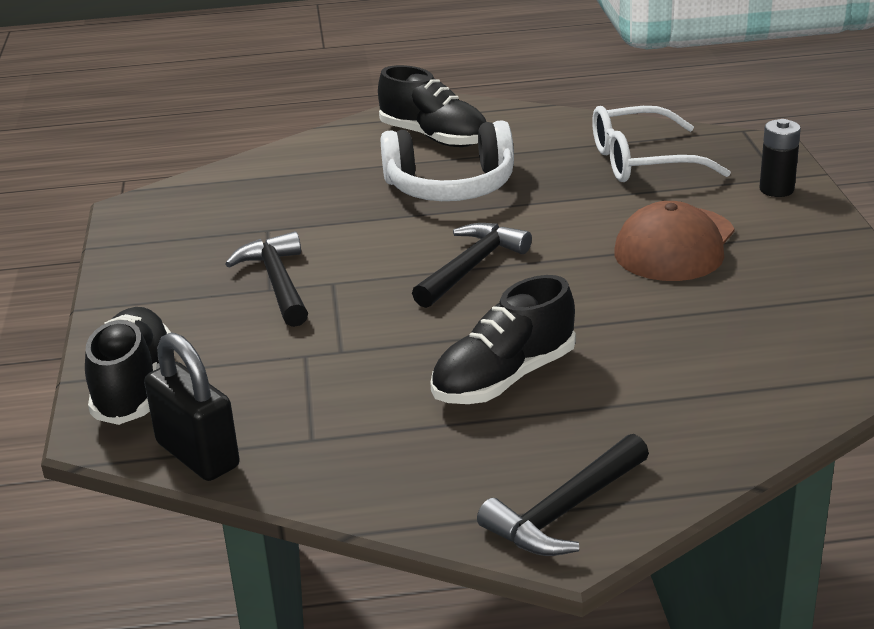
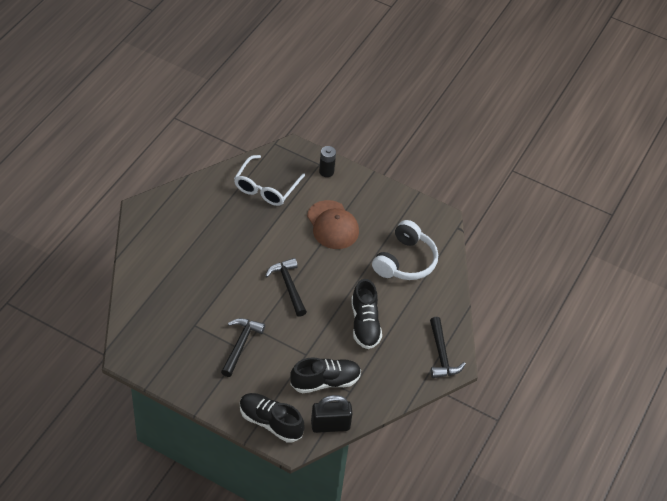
camera: 60 degrees left, 20 degrees up
(277, 283) = (240, 345): black hammer -> black hammer turned 90 degrees clockwise
(434, 137) = (174, 229): black shoe -> black shoe (325, 381)
(450, 187) = (222, 252): white headphones -> white headphones (405, 261)

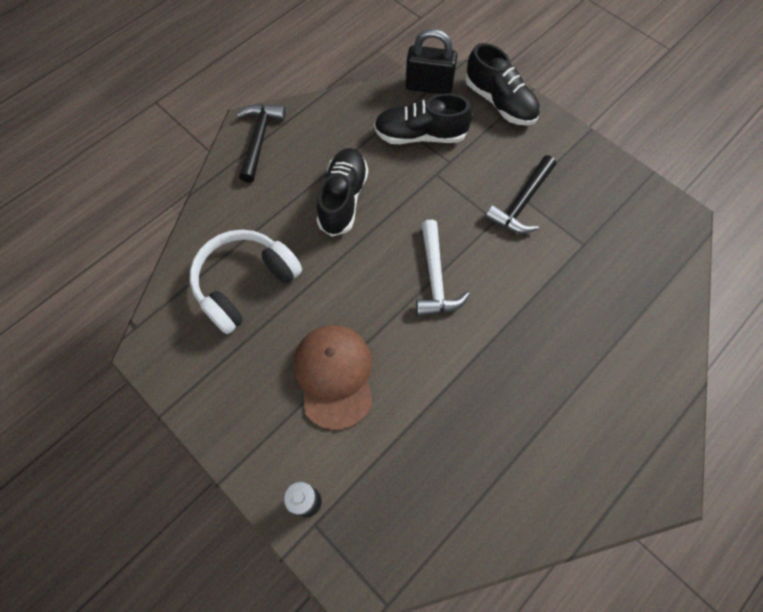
camera: 160 degrees left, 15 degrees up
(266, 188) = (429, 486): white glasses -> none
(288, 286) = (435, 277): black hammer -> white hammer

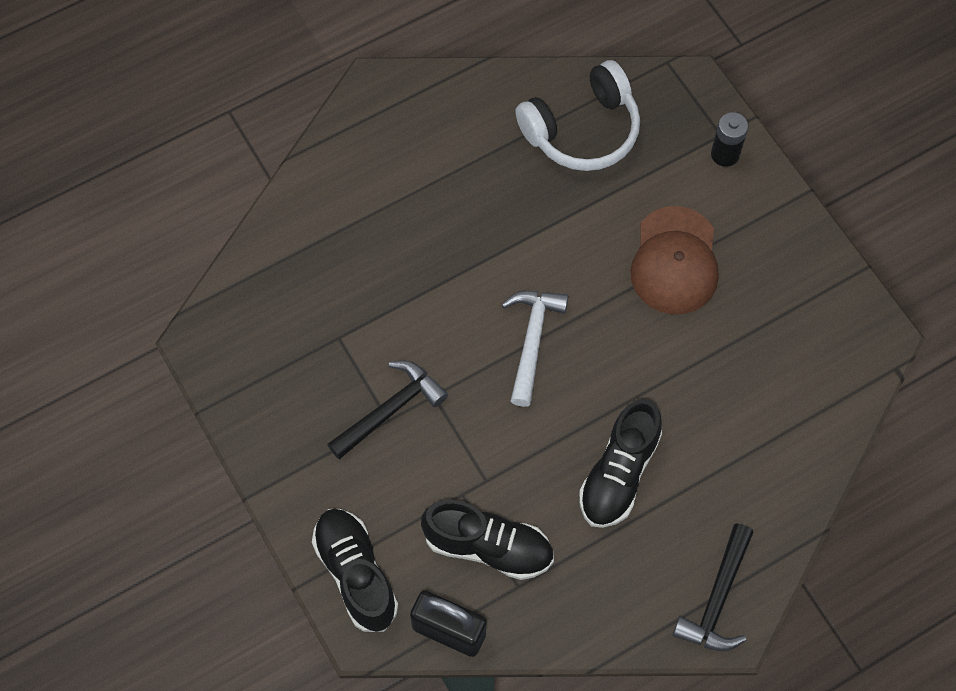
camera: 165 degrees left, 0 degrees up
(245, 283) = (761, 389): white headphones -> white headphones (582, 130)

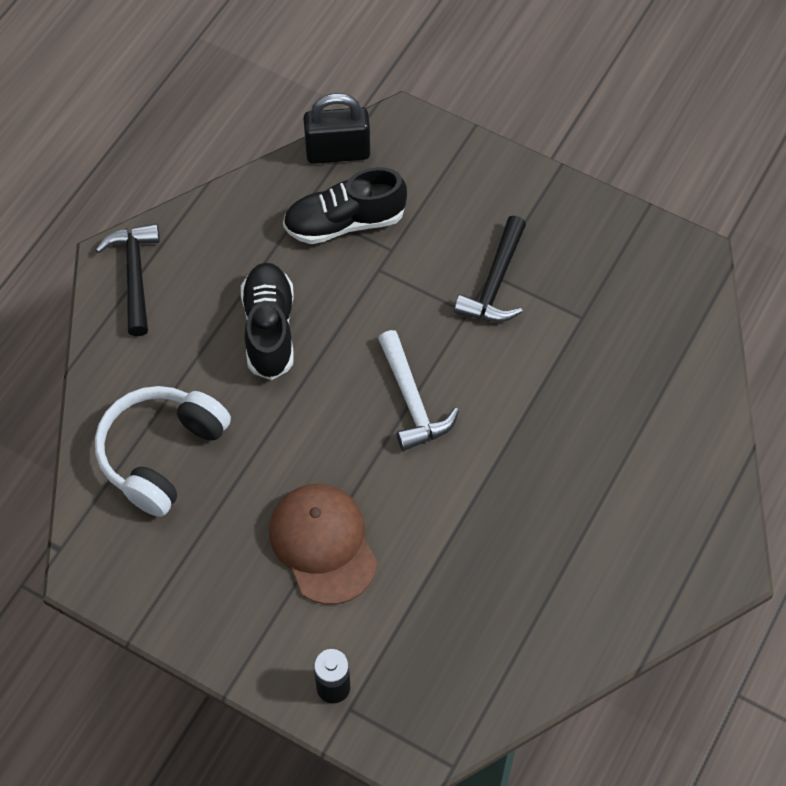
camera: 150 degrees right, 5 degrees down
(356, 574) = (436, 155): black shoe -> none
(582, 130) = (493, 634): white headphones -> white headphones (161, 454)

